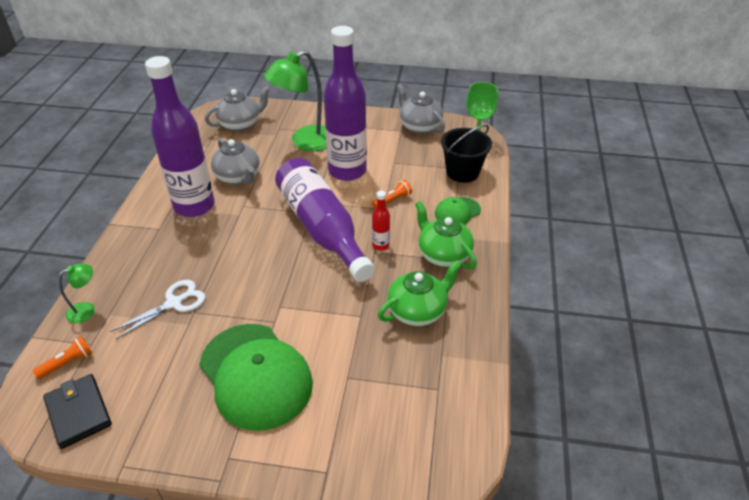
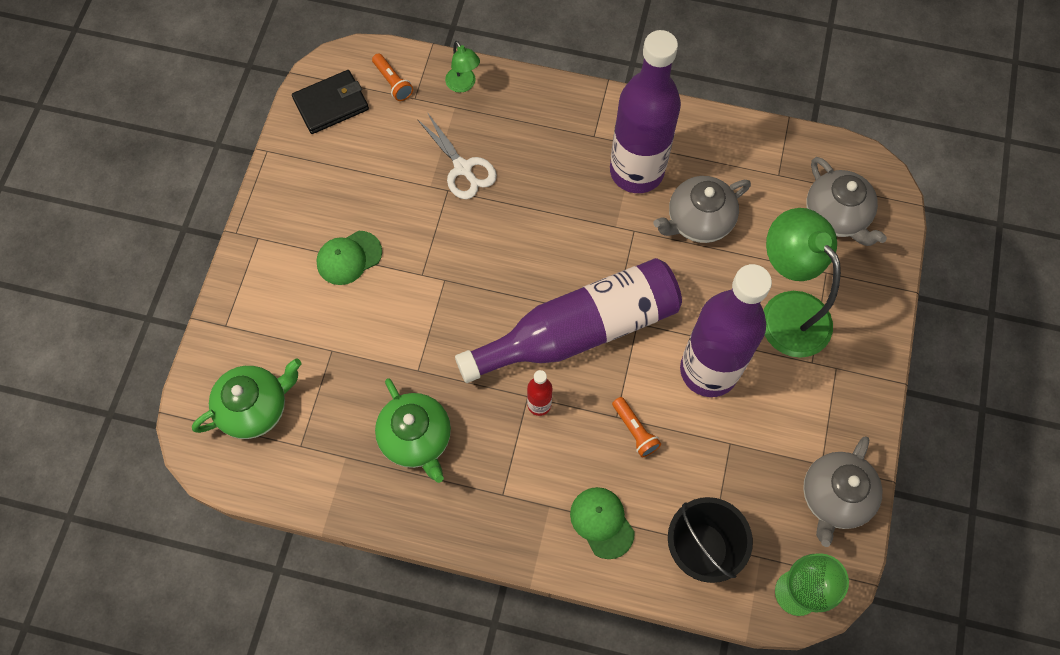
camera: 95 degrees right, 25 degrees up
(255, 375) = (349, 258): green cap -> green cap, size x0.48
(419, 126) = (834, 497): grey teapot -> grey teapot turned 150 degrees clockwise
(443, 255) = (512, 486): green teapot -> green teapot (255, 408)

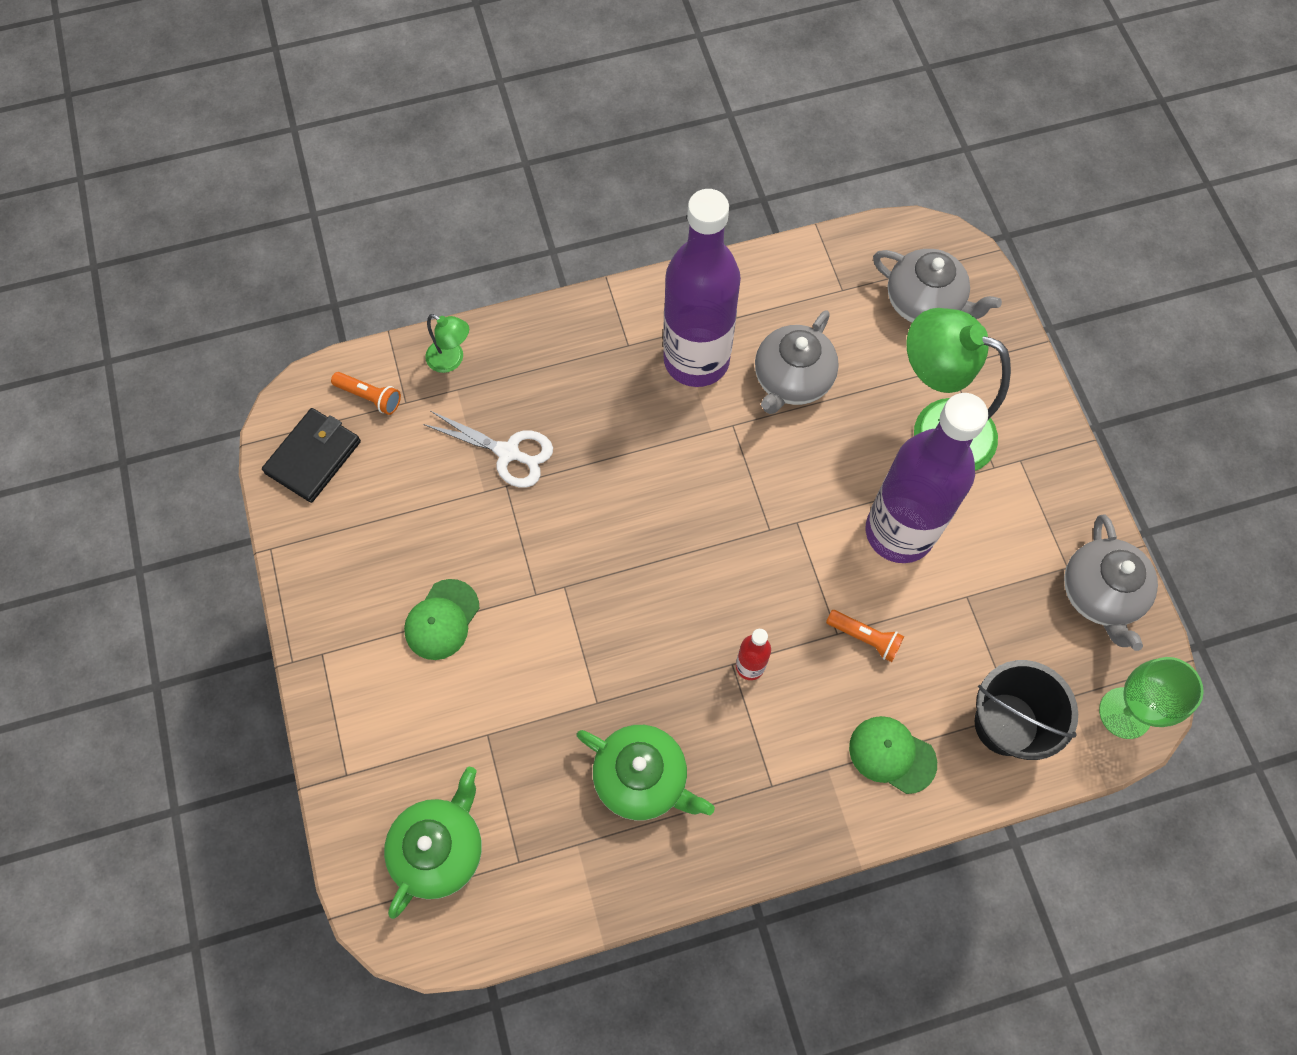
camera: 30 degrees left, 0 degrees up
(579, 331) = (742, 563): purple bottle -> none

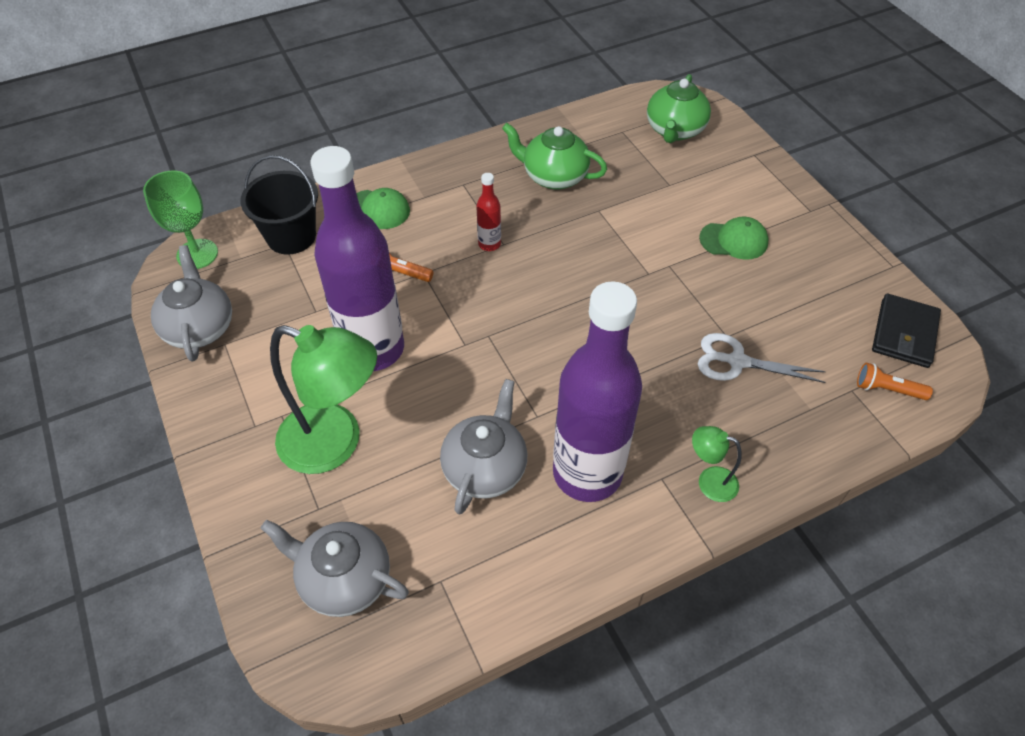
camera: 170 degrees right, 15 degrees down
(442, 620) = (734, 240): green cap -> green cap turned 75 degrees clockwise
(451, 360) = (830, 435): green lamp -> green lamp (709, 481)

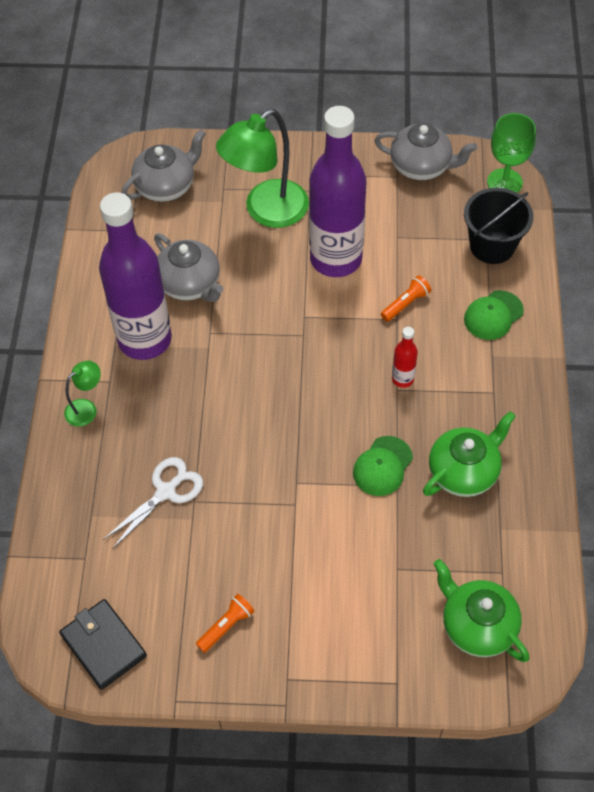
camera: 120 degrees right, 5 degrees up
(734, 240) = (291, 578): green cap -> green cap (382, 466)
(887, 389) = (66, 586): orange flashlight -> orange flashlight (226, 626)

